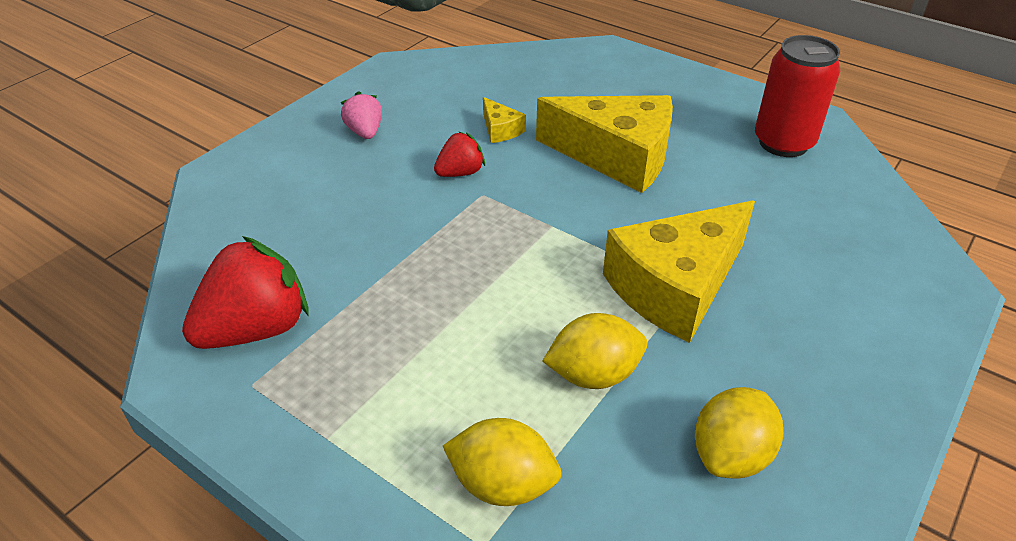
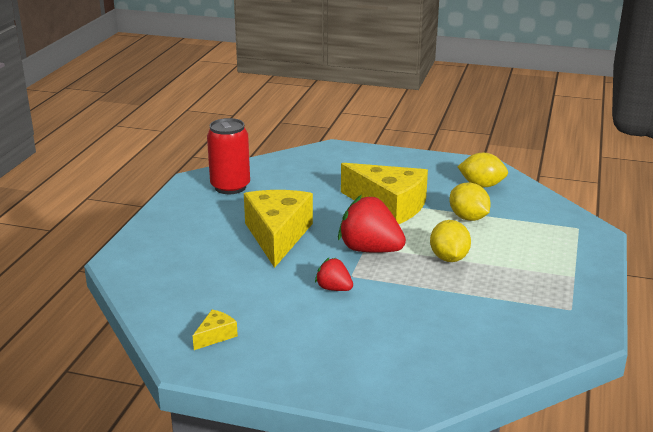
camera: 110 degrees left, 15 degrees down
(256, 329) = (536, 321): red strawberry -> red strawberry (370, 250)
(365, 132) = (308, 345): pink strawberry -> none
(500, 130) = (269, 284): yellow cheese -> yellow cheese (215, 336)
(502, 484) = (548, 228): yellow lemon -> yellow lemon (449, 258)

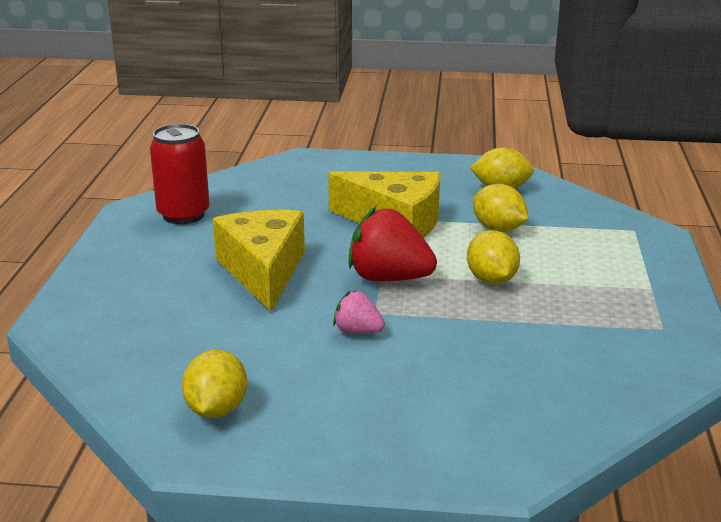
camera: 10 degrees left, 0 degrees up
(215, 336) = (216, 409): yellow cheese -> yellow lemon
(334, 288) = (357, 331): red strawberry -> pink strawberry

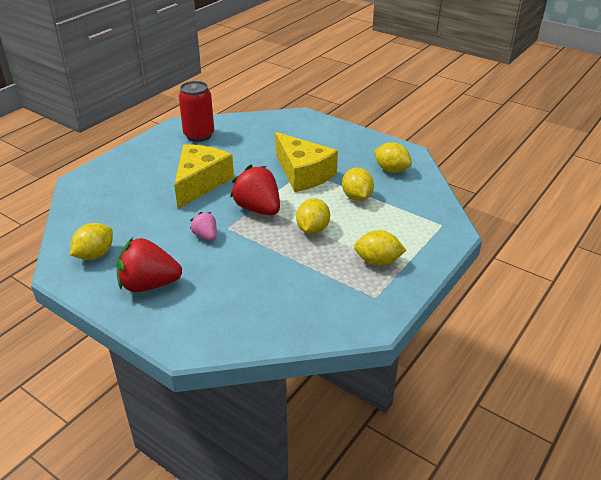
camera: 30 degrees right, 10 degrees up
(354, 417) = (149, 285): none -> red strawberry
(615, 290) = (377, 261): none -> yellow lemon

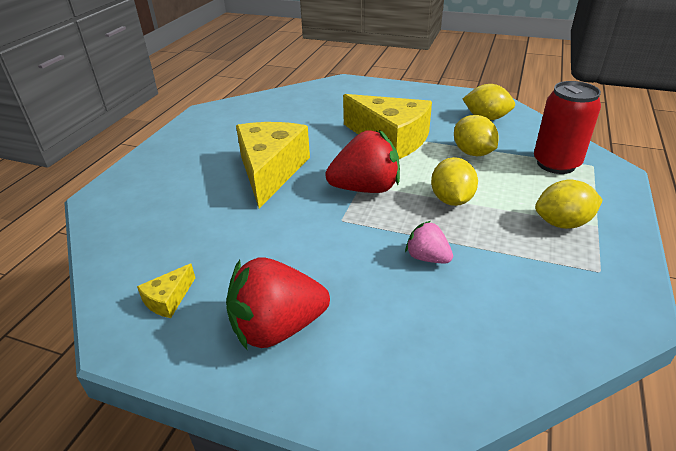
camera: 15 degrees left, 0 degrees up
(95, 255) = (168, 299): yellow lemon -> yellow cheese
(199, 135) = (237, 119): red can -> red can (556, 164)
(206, 236) = (319, 236): pink strawberry -> pink strawberry (427, 258)
(258, 209) = (365, 188): red strawberry -> red strawberry turned 135 degrees clockwise

